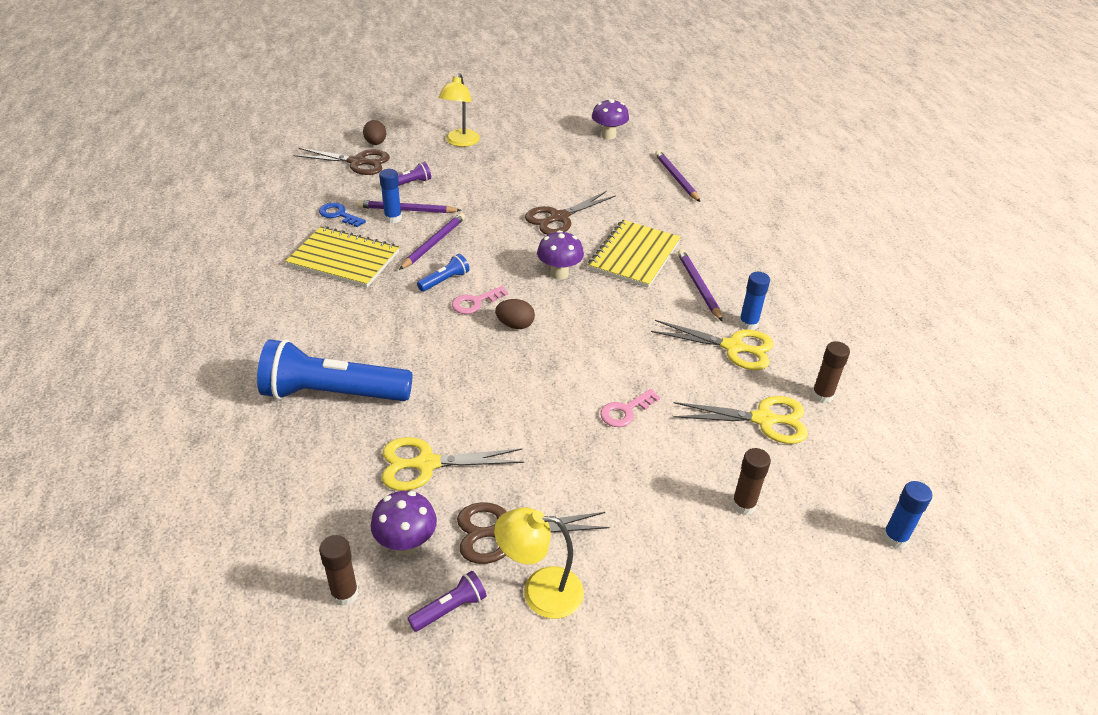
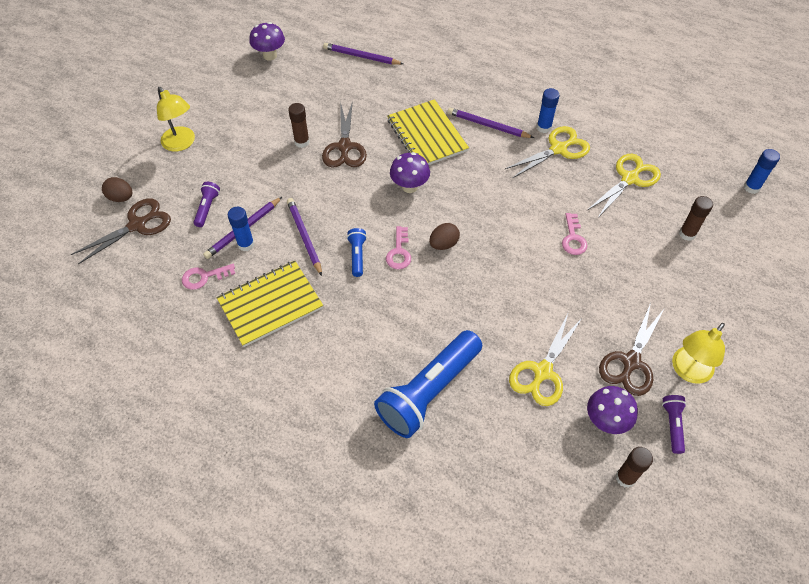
camera: 50 degrees left, 15 degrees up
(339, 215) = (204, 277): blue key -> pink key
(822, 396) = (630, 139): brown glue stick -> brown glue stick (302, 142)

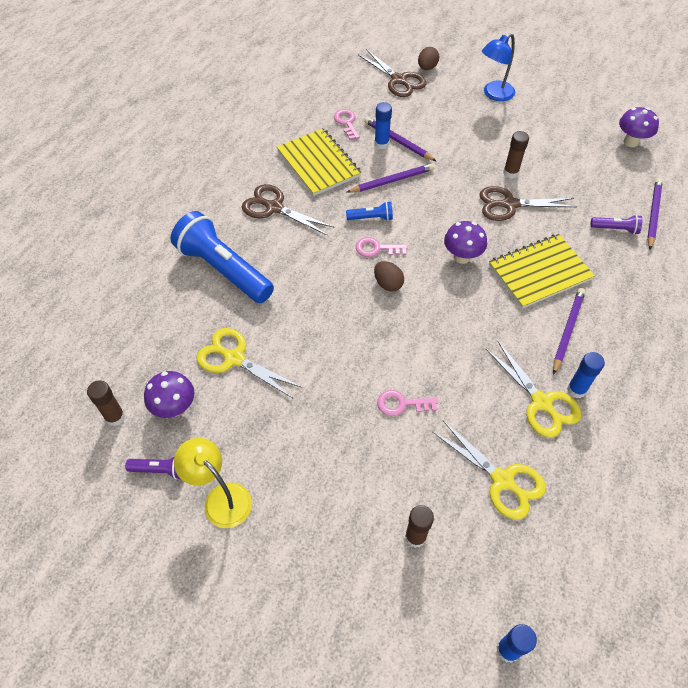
camera: 90 degrees right, 0 degrees up
(181, 144) = (494, 94): yellow lamp -> blue lamp
(207, 208) = (420, 117): purple flashlight -> purple flashlight (615, 229)
(631, 362) = (238, 441): brown scissors -> brown scissors (274, 208)

